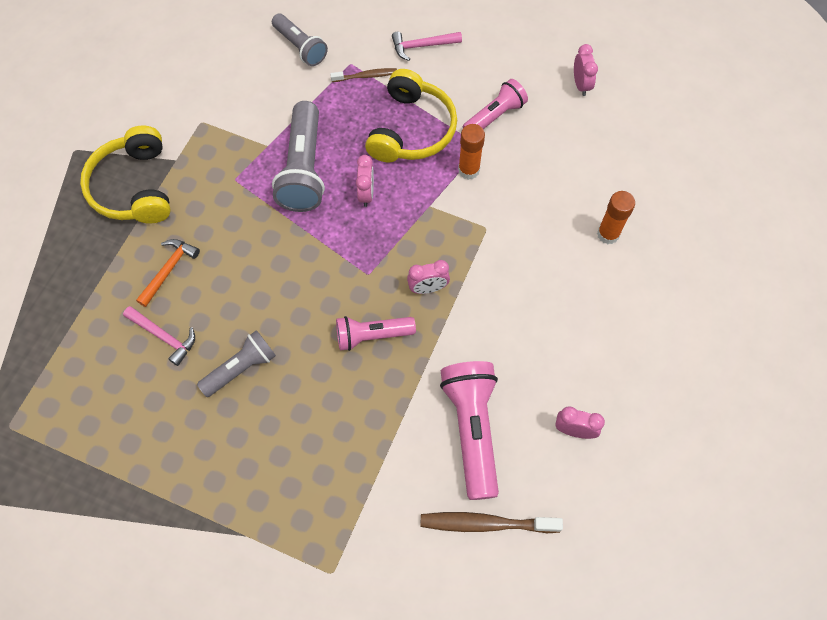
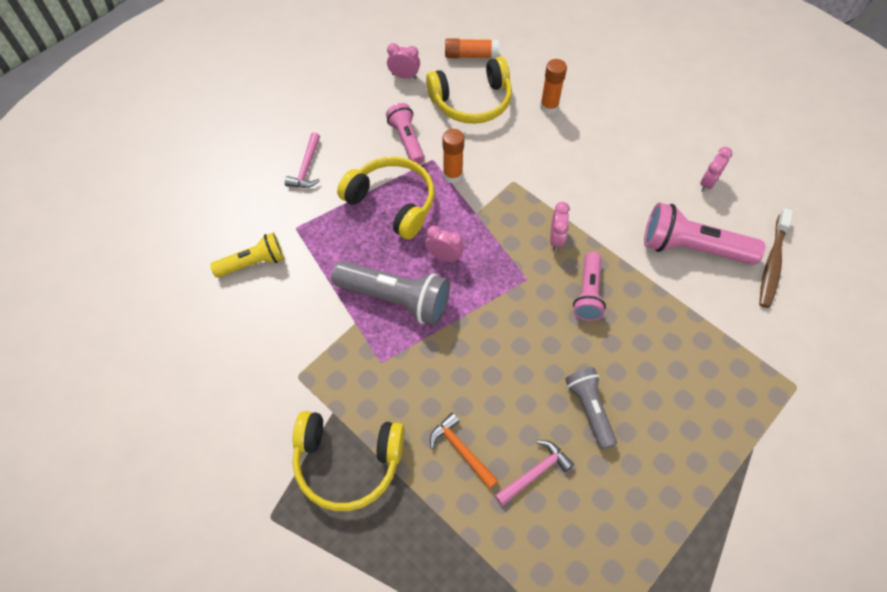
camera: 70 degrees left, 5 degrees down
(300, 47) = (253, 263): grey flashlight -> yellow flashlight
(366, 76) = (316, 219): brown toothbrush -> none
(577, 157) = (472, 101): none -> yellow headphones
(645, 136) = (471, 55): none -> orange glue stick

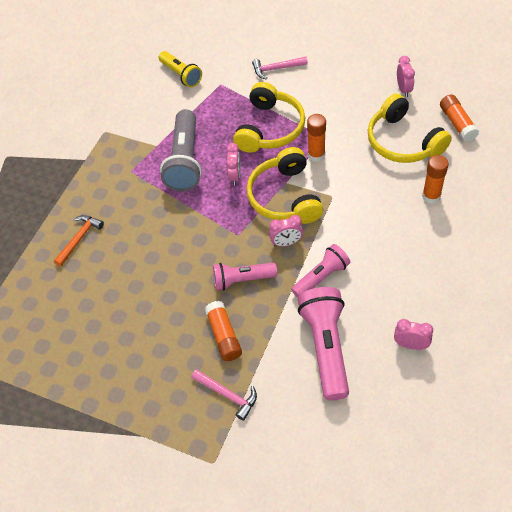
camera: 75 degrees right, 5 degrees down
(348, 462) = (52, 180): yellow headphones -> yellow headphones (285, 197)
(407, 140) = (335, 115): pink flashlight -> pink flashlight (321, 277)
(535, 473) = (75, 288): pink hammer -> pink hammer (227, 395)
(589, 409) = (137, 308): grey flashlight -> none
(652, 332) = (224, 335): none -> orange glue stick
(772, 263) = (340, 419): brown toothbrush -> none

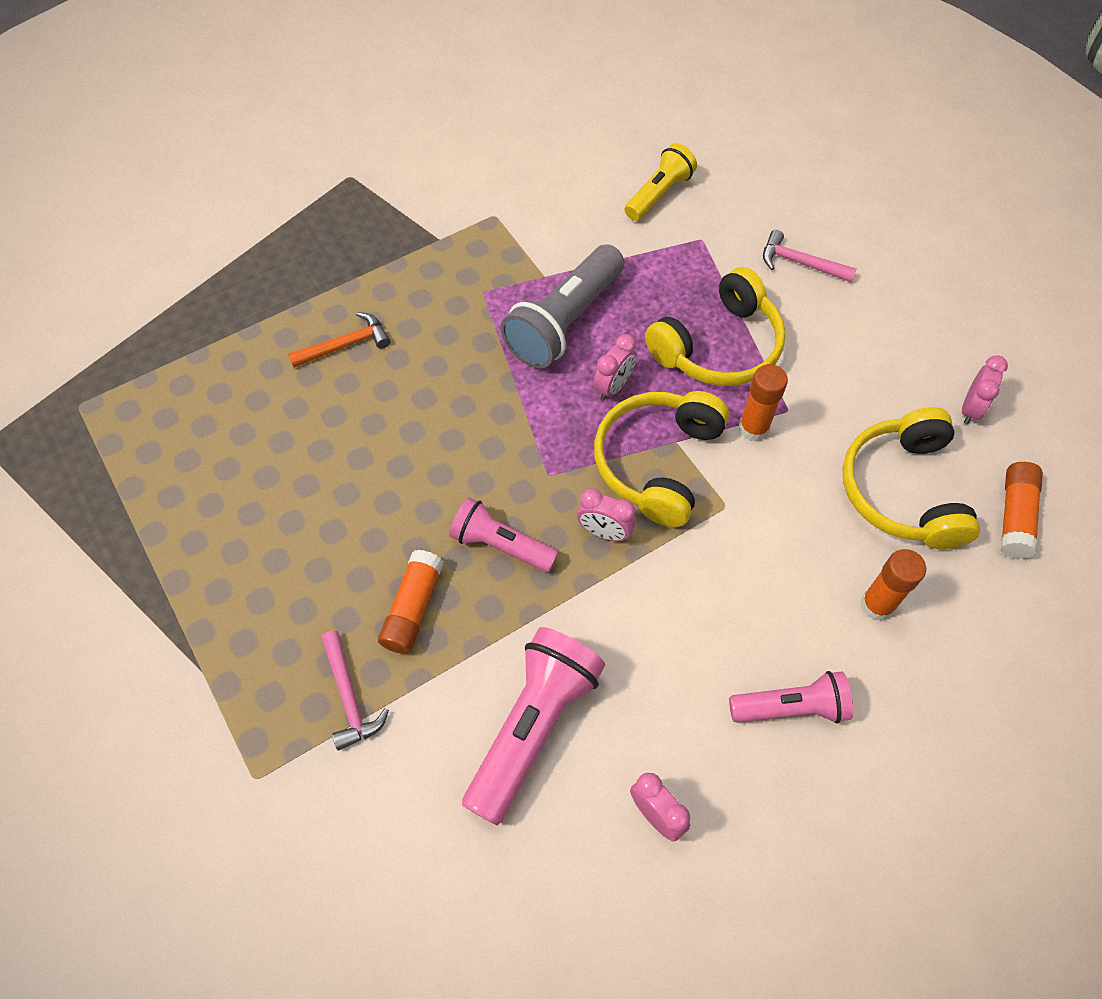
camera: 30 degrees right, 5 degrees up
(181, 75) = (659, 194): yellow flashlight -> yellow flashlight turned 135 degrees counterclockwise
(321, 277) = (611, 617): pink flashlight -> pink flashlight (791, 707)

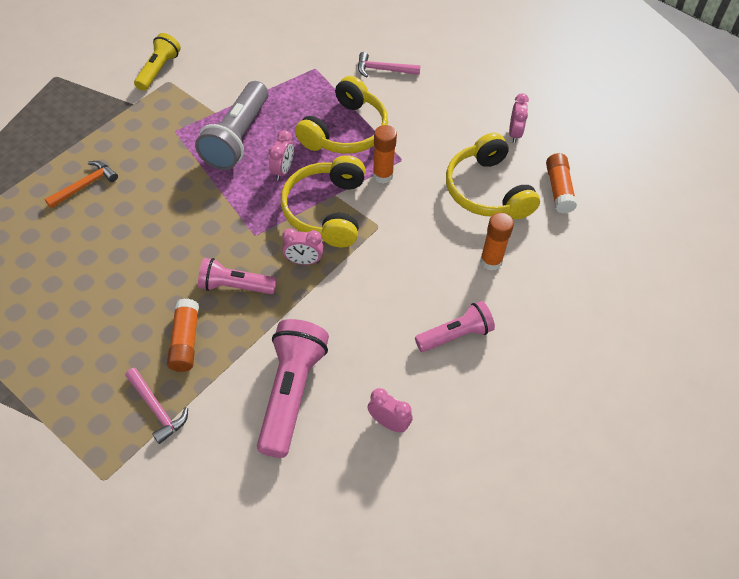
camera: 20 degrees left, 5 degrees down
(659, 194) = (278, 46): yellow flashlight -> yellow flashlight (158, 70)

